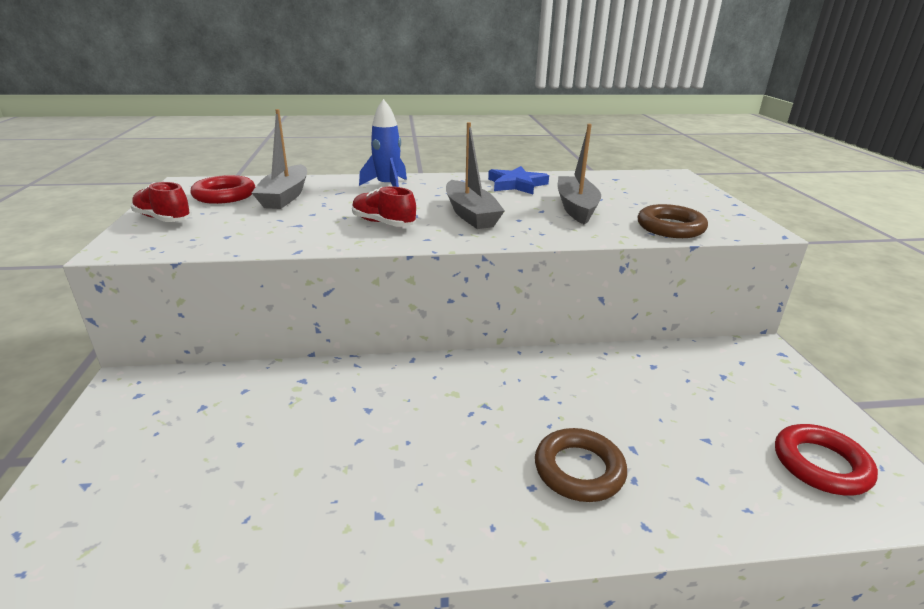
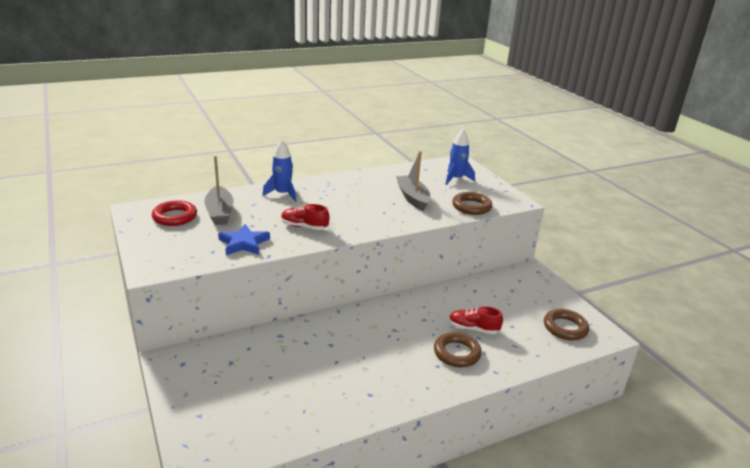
camera: 20 degrees left, 0 degrees up
(163, 219) = (154, 244): red shoe -> red shoe (473, 329)
(470, 214) = (353, 212): grey boat -> none
(516, 184) = (366, 182): blue star -> blue star (244, 243)
(659, 193) = (456, 179): none -> blue rocket
(821, 464) = (565, 328): red ring -> brown ring

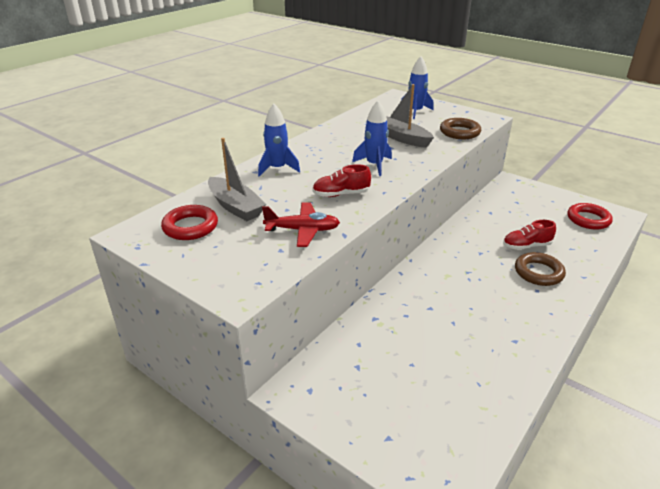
camera: 25 degrees left, 5 degrees up
(244, 243) = (302, 230): blue star -> red plane
(359, 213) = (374, 165): none -> blue rocket
(565, 328) = (588, 219): brown ring -> red ring

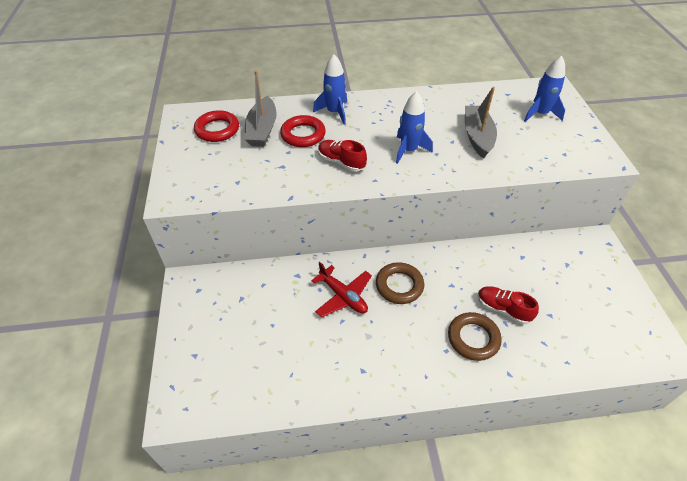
camera: 45 degrees right, 15 degrees up
(302, 230) = (271, 176): red plane -> red plane (343, 296)
(459, 132) = (544, 160): brown ring -> brown ring (399, 285)
(588, 219) = (615, 331): red ring -> red ring (303, 135)

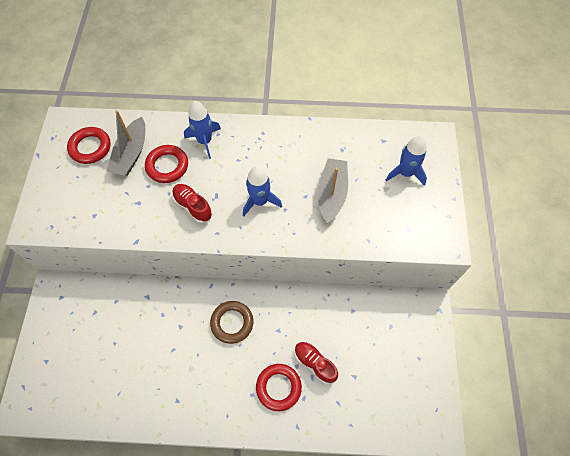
camera: 10 degrees right, 15 degrees up
(343, 296) = (180, 325): red plane -> none
(473, 338) = (278, 387): brown ring -> red ring

